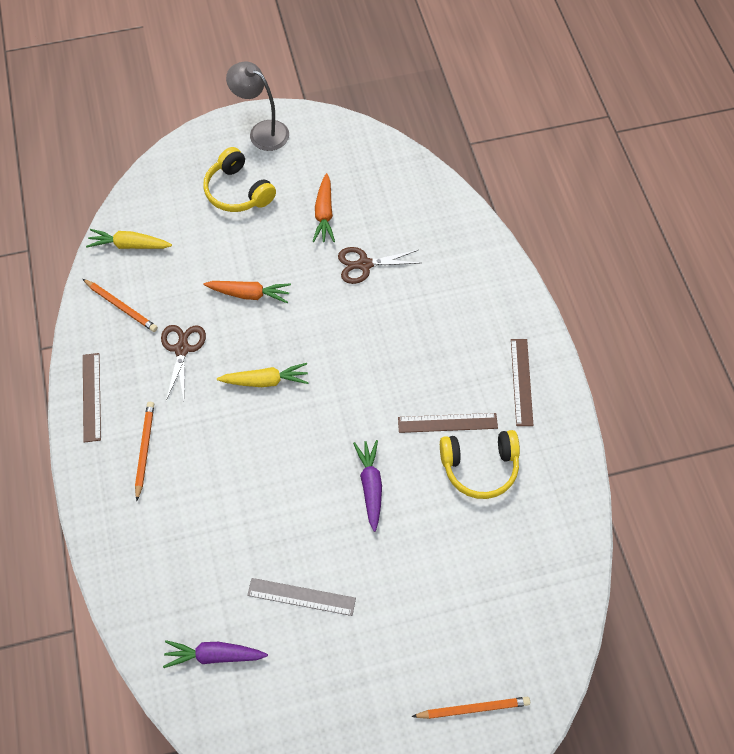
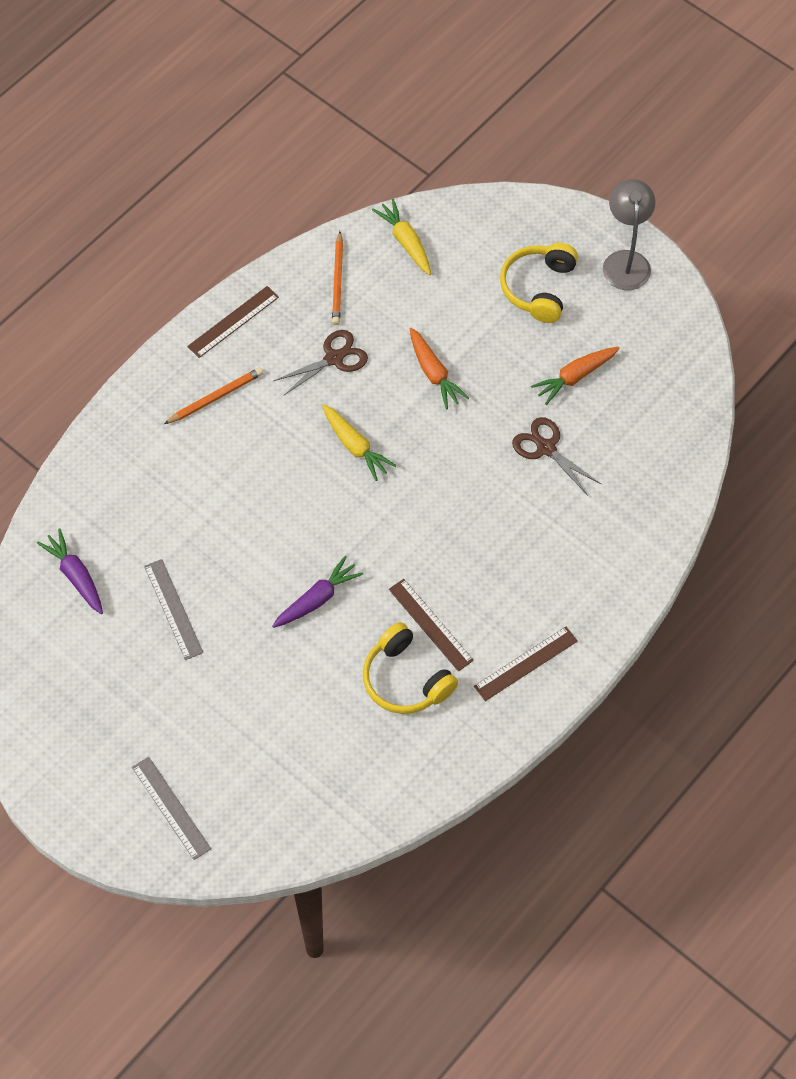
camera: 55 degrees right, 0 degrees up
(473, 708) = (171, 807): orange pencil -> grey ruler

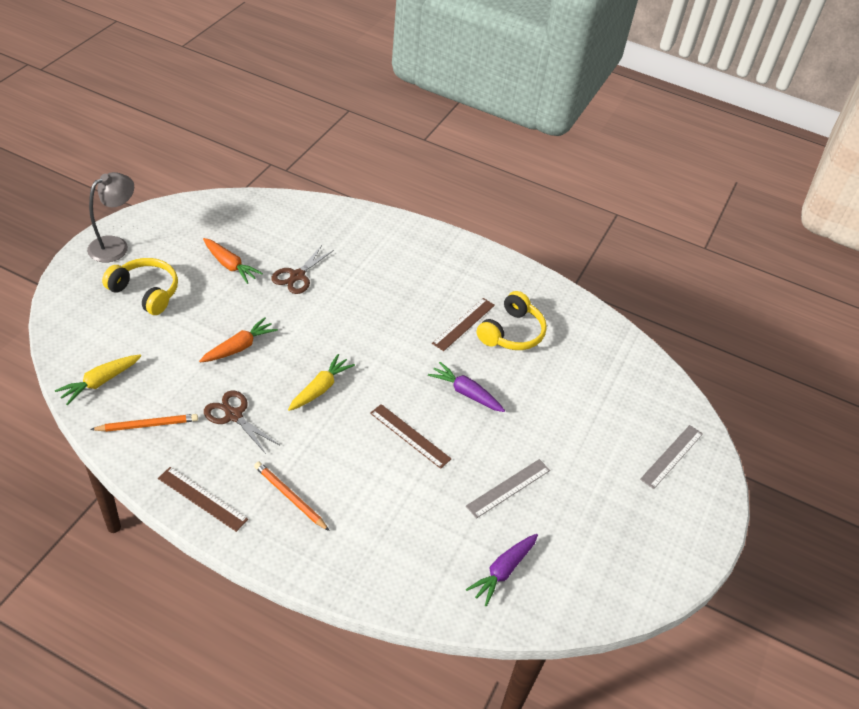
camera: 110 degrees left, 15 degrees down
(526, 664) = (475, 272): brown ruler -> brown ruler (410, 435)
(539, 288) = (145, 292): yellow headphones -> yellow headphones turned 150 degrees counterclockwise
(625, 261) = (115, 245): grey lamp -> grey lamp turned 150 degrees clockwise

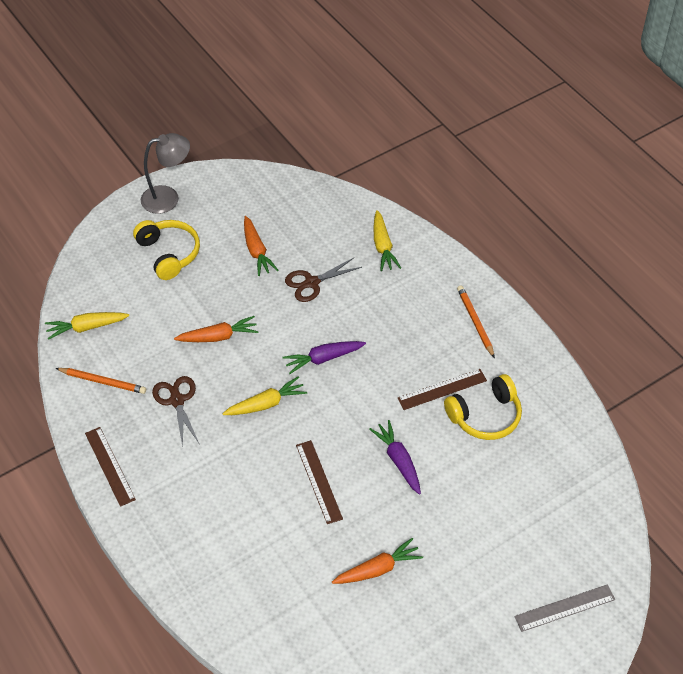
camera: 35 degrees right, 5 degrees up
(290, 497) = (181, 495): orange pencil -> orange pencil (475, 322)
(341, 229) = (383, 246): none -> yellow carrot
(502, 571) = (322, 643): purple carrot -> purple carrot (323, 359)
(508, 488) = (378, 569): grey ruler -> orange carrot

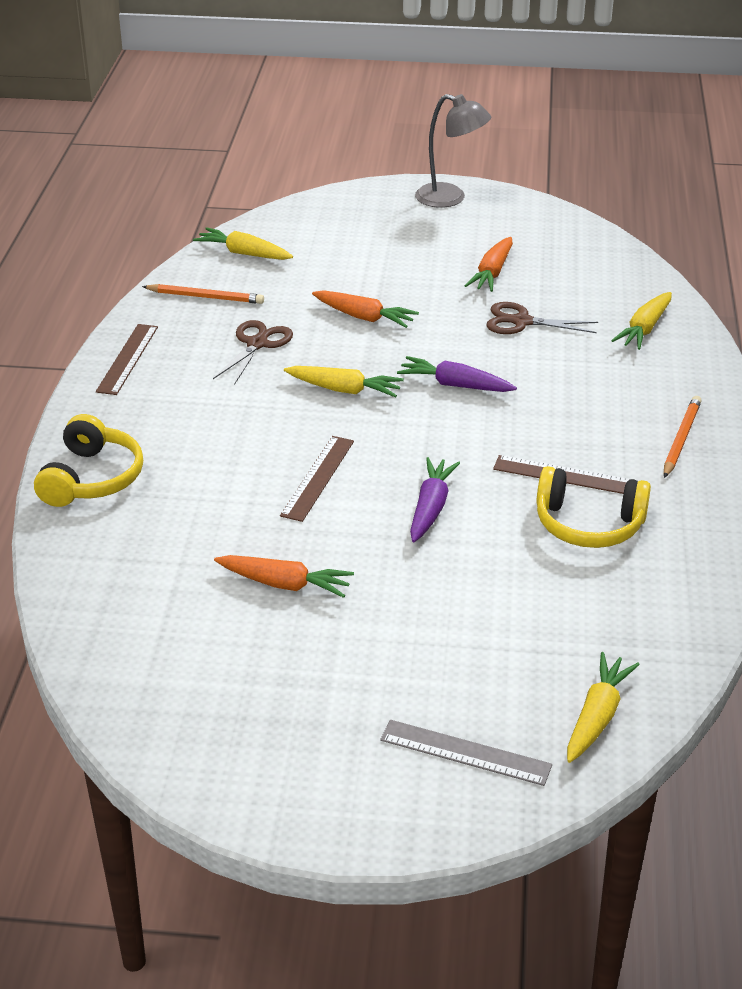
camera: 40 degrees right, 15 degrees down
(102, 382) = (205, 297): orange pencil -> orange pencil turned 45 degrees counterclockwise
(168, 254) = (396, 237): yellow headphones -> yellow headphones (92, 478)
(600, 539) = (597, 716): none -> yellow carrot

